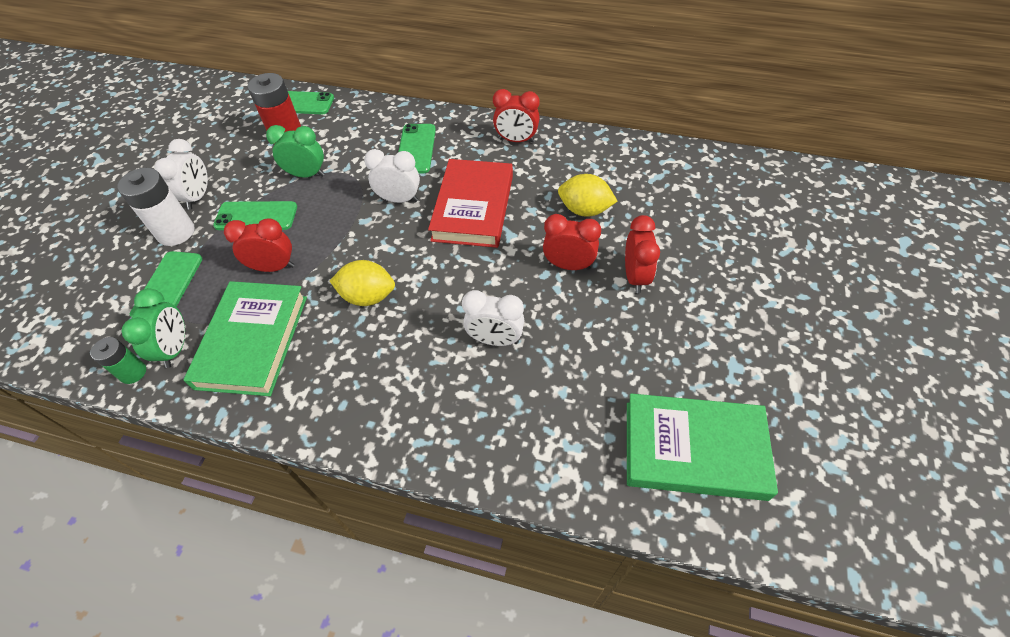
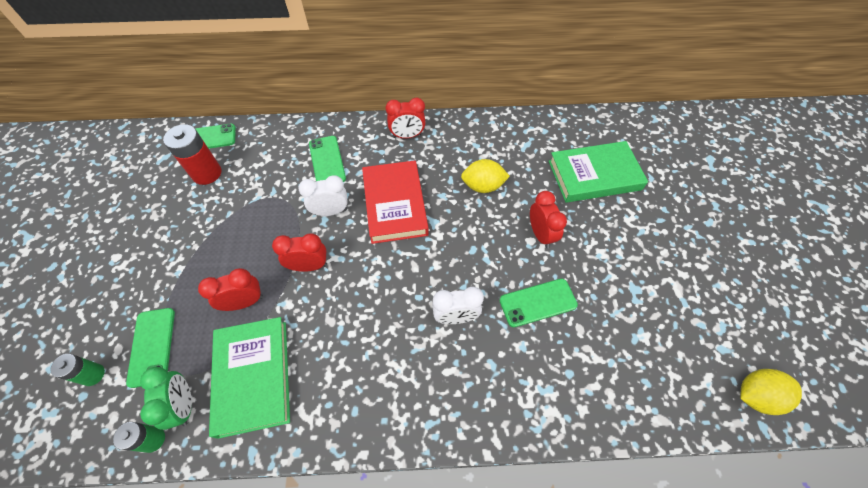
camera: 20 degrees left, 5 degrees up
(104, 297) = (93, 375): none -> green battery
(176, 232) = (138, 292): white battery -> none
(198, 197) = (145, 251): white clock -> none
(256, 216) = (209, 257): green phone -> green phone (538, 302)
(306, 175) = (239, 207): green clock -> none
(368, 296) = (338, 307): yellow lemon -> yellow lemon (756, 395)
(568, 265) = (488, 237): red clock -> red clock (309, 266)
(694, 450) = (631, 365): green book -> green book (594, 175)

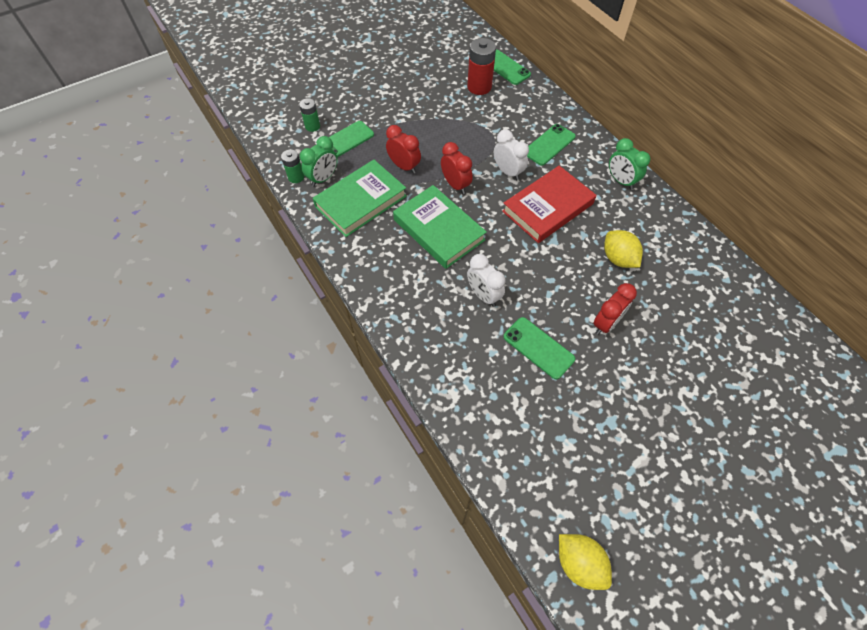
camera: 60 degrees right, 0 degrees up
(407, 136) = (621, 181): red clock -> green clock
(594, 175) = (711, 343): green book -> green book (438, 230)

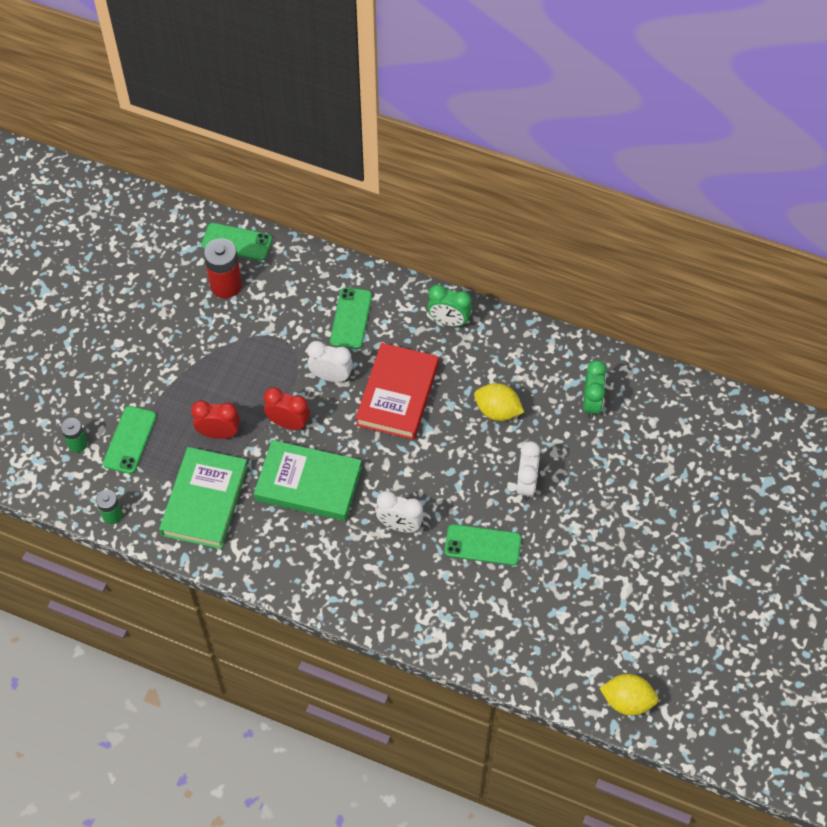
camera: 35 degrees left, 0 degrees up
(323, 178) = (143, 499): green clock -> green clock (591, 404)
(606, 323) = (526, 484): red clock -> white clock

